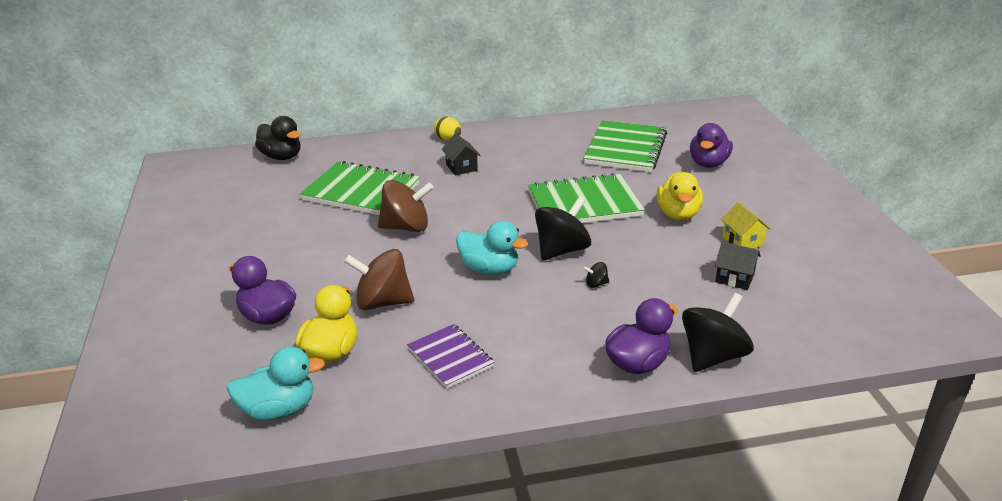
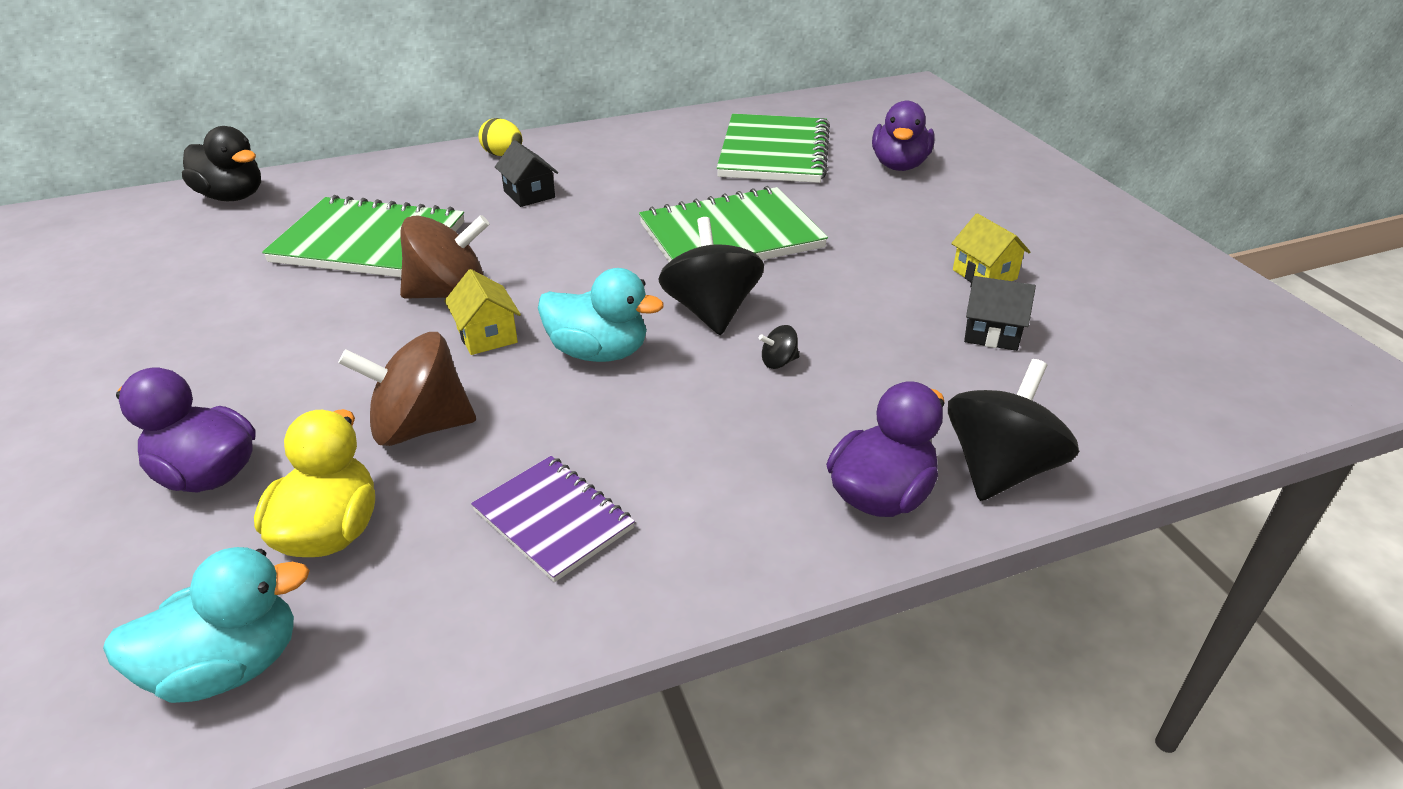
camera: 10 degrees left, 5 degrees up
(425, 254) = (487, 335): none -> yellow house
(561, 250) = (711, 311): black spinning top -> black spinning top turned 45 degrees counterclockwise
(678, 214) = (877, 242): yellow duck -> none

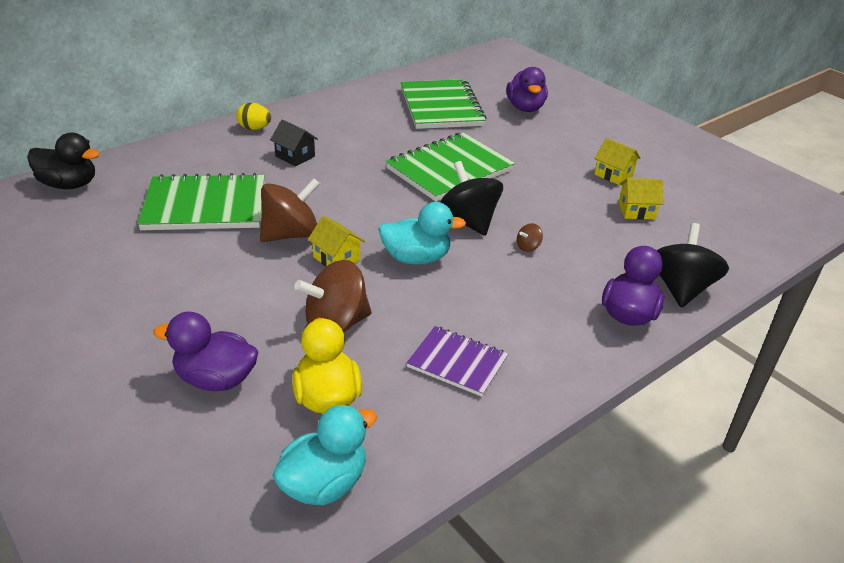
camera: 20 degrees left, 0 degrees up
(778, 362) = (528, 247): black spinning top -> brown spinning top
(991, 333) = (636, 211): black house -> yellow house

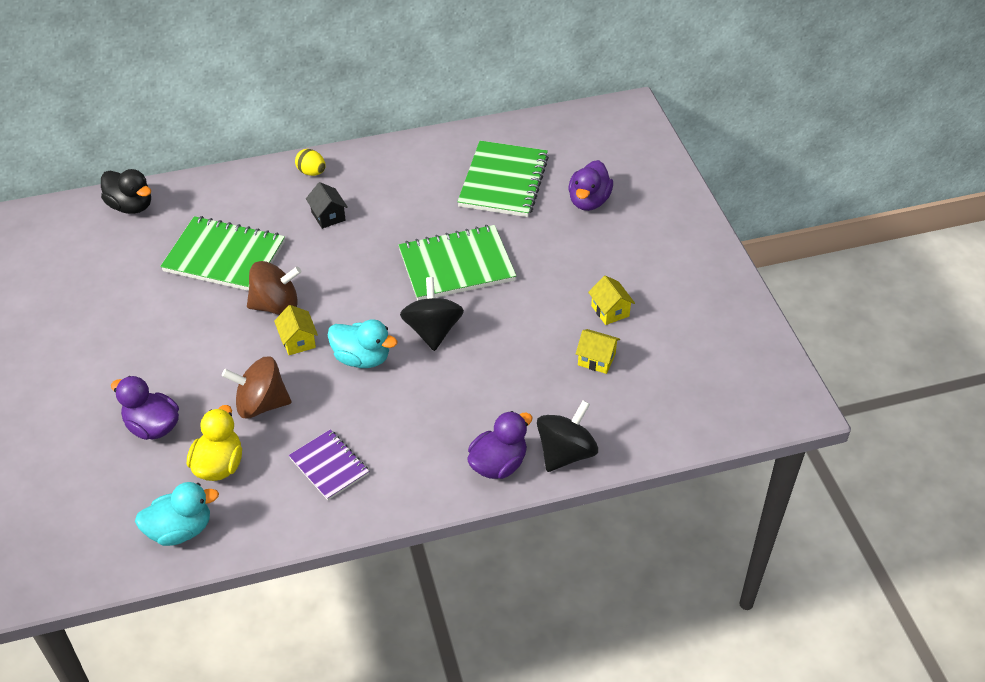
camera: 25 degrees right, 10 degrees up
(528, 247) = (464, 372): brown spinning top -> none

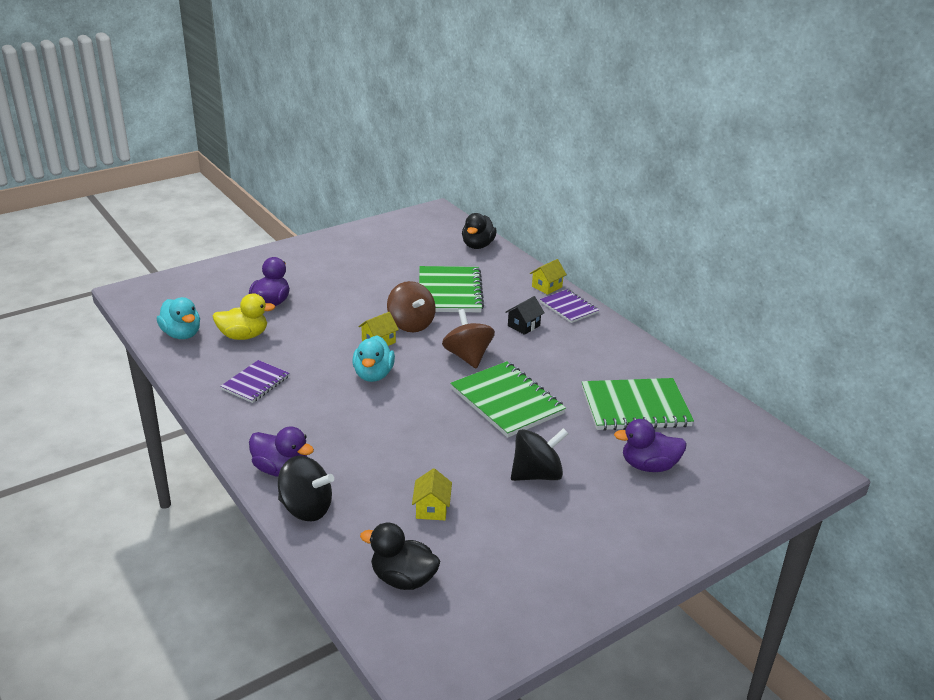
camera: 70 degrees right, 15 degrees down
(261, 404) = (307, 340): brown spinning top -> brown spinning top (467, 356)
(311, 172) = (569, 307): yellow egg -> purple notebook
(432, 330) = (421, 404): black spinning top -> black spinning top (537, 474)
(610, 311) = (502, 507): yellow house -> yellow house (547, 287)
(681, 399) = (403, 579): none -> black duck

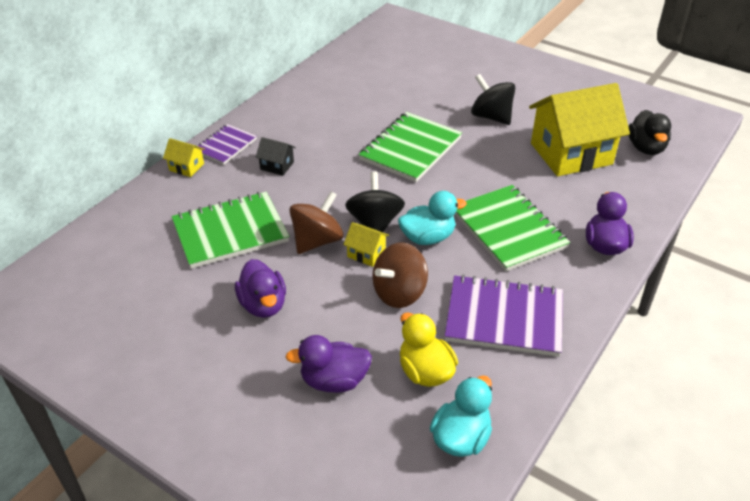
camera: 110 degrees left, 10 degrees up
(255, 383) = (504, 318): purple notebook -> purple notebook, size x1.71
(306, 508) = (631, 214): black spinning top -> black spinning top (375, 223)
(432, 508) = (571, 154): yellow house -> yellow house, size x2.45
(467, 356) = (355, 187): brown spinning top -> brown spinning top (399, 293)
(477, 245) = (98, 240): black duck -> none
(635, 407) = (371, 88): green notebook -> green notebook (508, 229)
(649, 466) = (440, 74): purple duck -> purple duck (263, 305)

